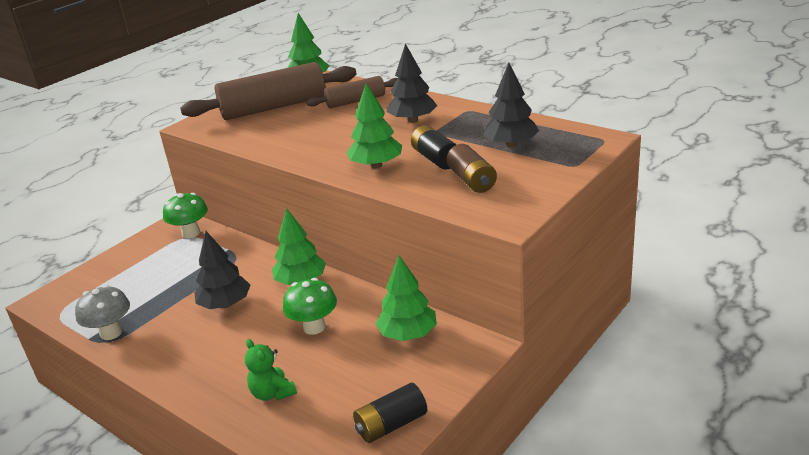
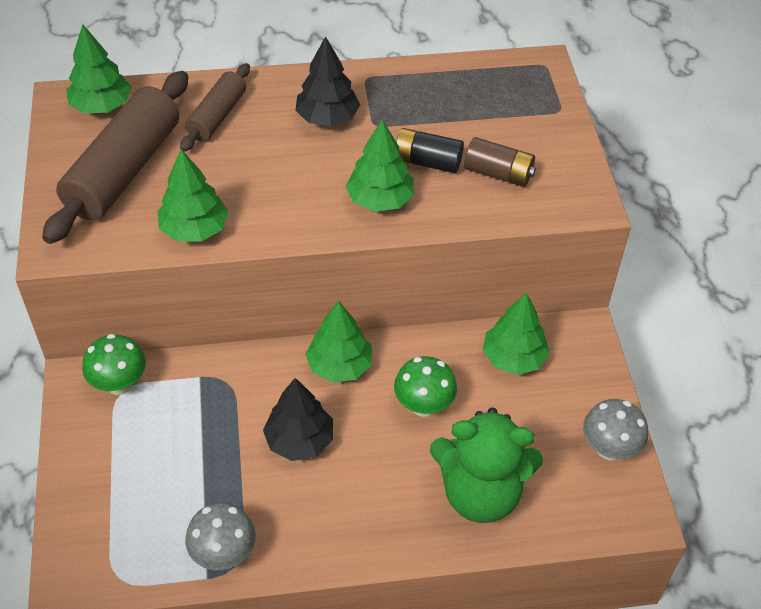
camera: 50 degrees left, 20 degrees up
(261, 141) = (194, 229): none -> green tree
(272, 393) = (480, 493): green teddy bear -> green teddy bear, size x2.01
(391, 425) = (609, 449): black battery -> grey mushroom
(511, 144) = (472, 109): black tree -> none

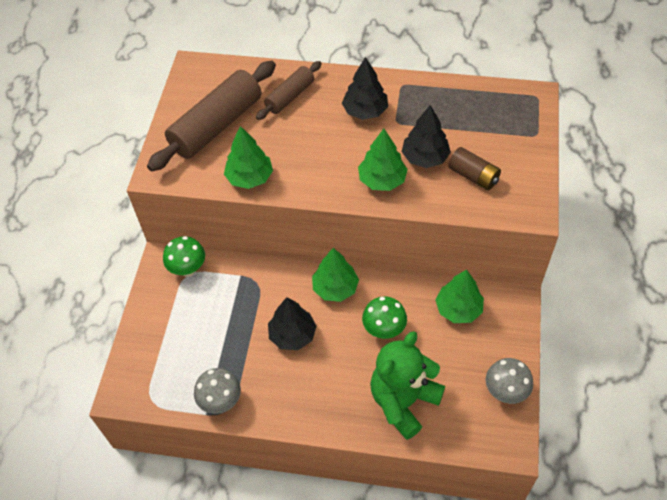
camera: 20 degrees right, 5 degrees up
(102, 106) = (216, 75): green tree -> none
(427, 162) = (425, 157): black battery -> black tree
(480, 493) = (403, 401): green teddy bear -> green teddy bear turned 105 degrees clockwise

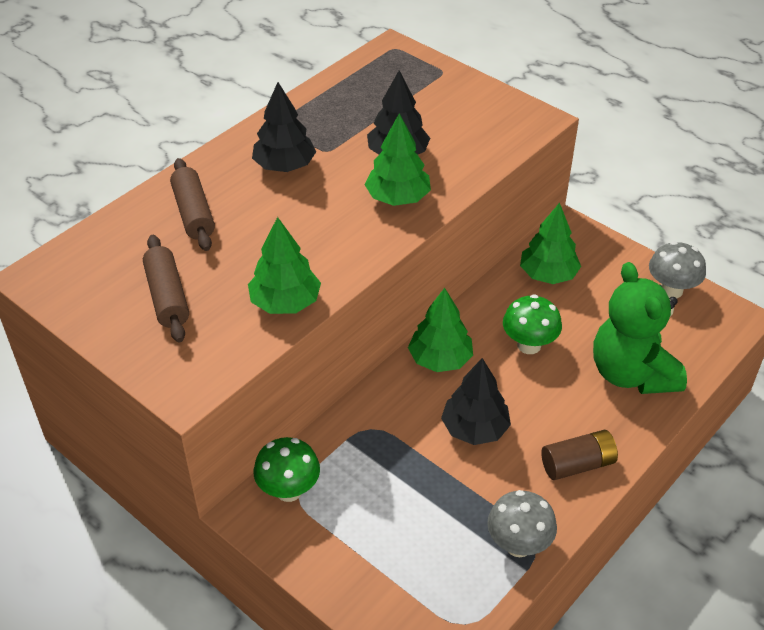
camera: 60 degrees left, 10 degrees down
(217, 126) = (167, 297): brown rolling pin -> brown rolling pin, size x0.56
(473, 176) = (455, 134): brown battery -> brown battery (577, 464)

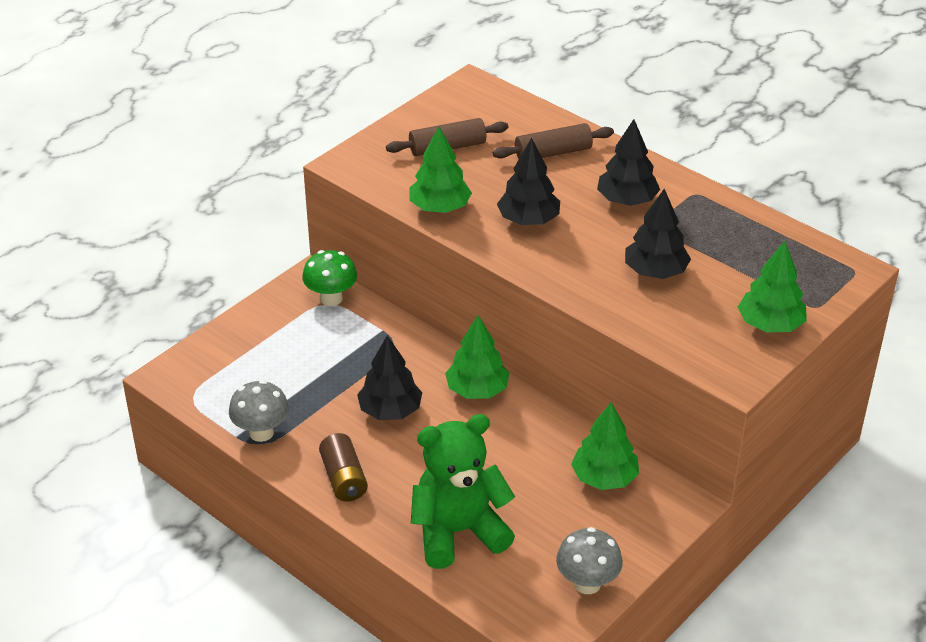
camera: 90 degrees right, 5 degrees down
(313, 234) = (528, 220): none -> black tree
(398, 198) = (584, 271): green tree -> green tree (770, 325)
(529, 345) = (497, 455): green mushroom -> none

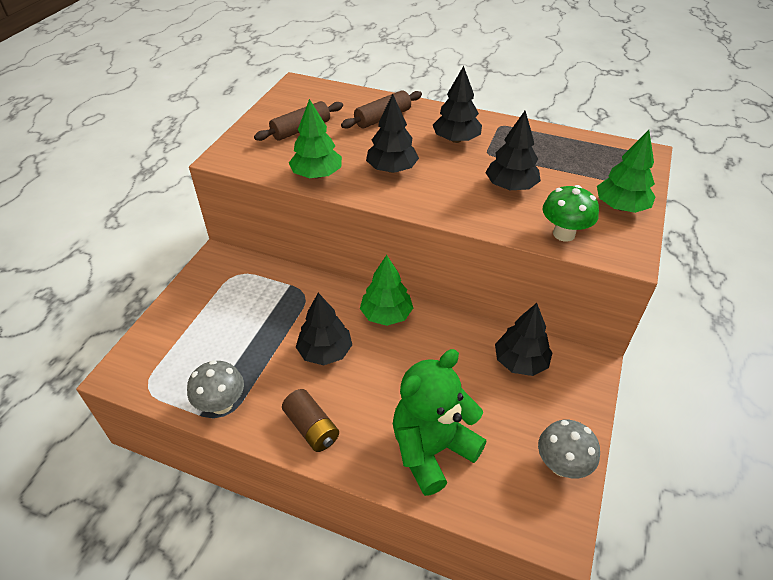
camera: 20 degrees left, 5 degrees up
(331, 298) = (239, 269): green mushroom -> green mushroom (564, 234)
(604, 478) = (520, 362): green tree -> black tree

